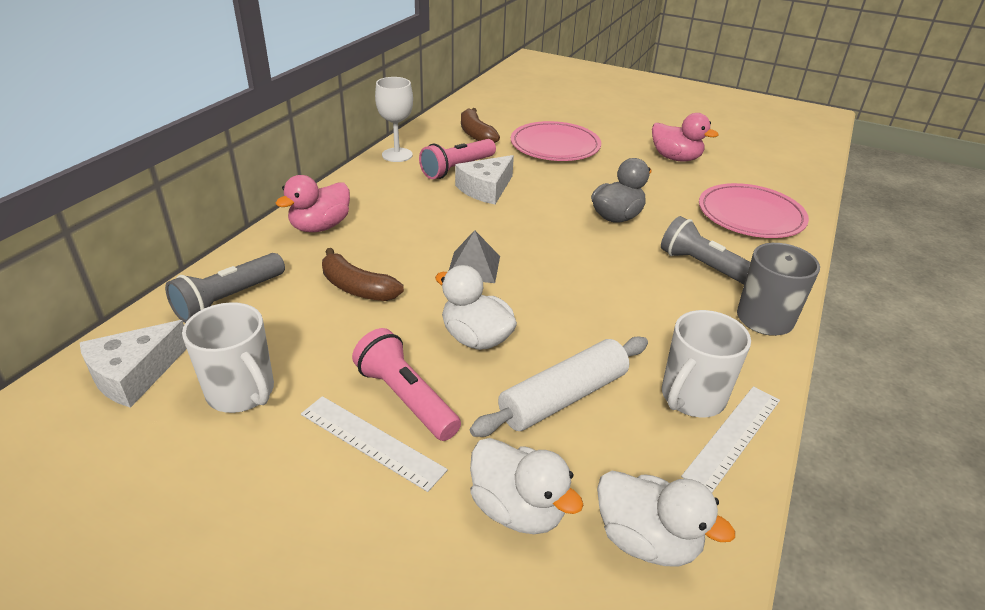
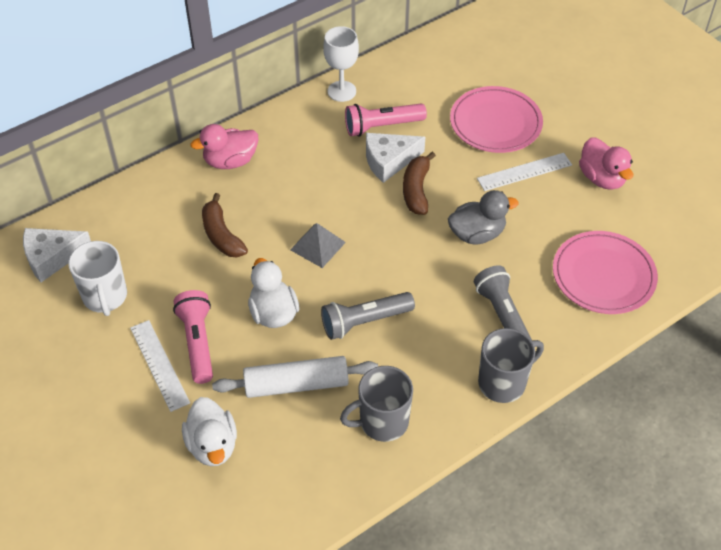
camera: 30 degrees right, 15 degrees up
(228, 299) = (132, 213): grey flashlight -> grey flashlight (364, 321)
(476, 134) = (432, 83): brown banana -> brown banana (416, 190)
(646, 540) = (270, 497): white duck -> none
(691, 397) = (382, 422): white mug -> grey mug
(733, 436) = (383, 461): white ruler -> white ruler (524, 172)

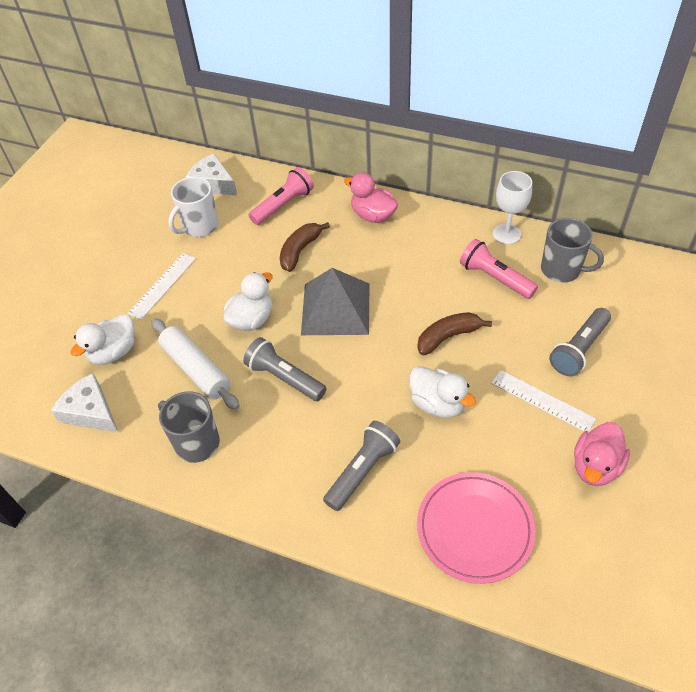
camera: 60 degrees right, 0 degrees up
(198, 342) = (195, 294): pink flashlight -> pink flashlight (283, 205)
(317, 246) = (335, 308): grey pyramid -> grey pyramid, size x1.80
(389, 161) = (462, 303): white cheese -> white cheese (90, 412)
(477, 234) = (438, 404): grey duck -> white duck
(495, 123) = (579, 349): pink plate -> grey flashlight
(503, 382) = (291, 508): grey mug -> grey mug (562, 270)

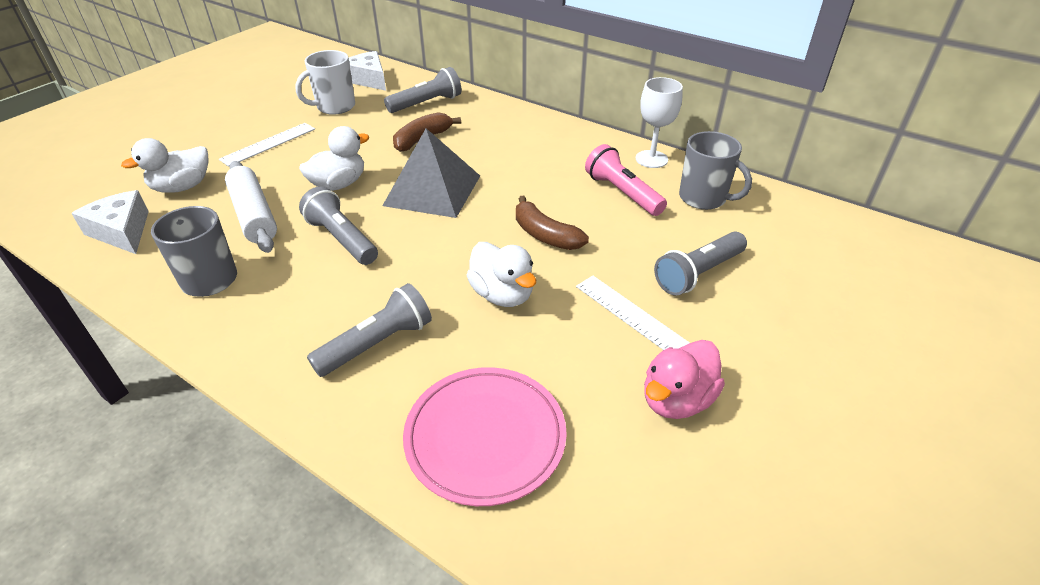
camera: 10 degrees right, 10 degrees down
(283, 205) = (427, 103): pink flashlight -> grey flashlight
(373, 215) = (513, 124): pink duck -> none
(448, 337) = (545, 235): brown banana -> brown banana turned 120 degrees counterclockwise

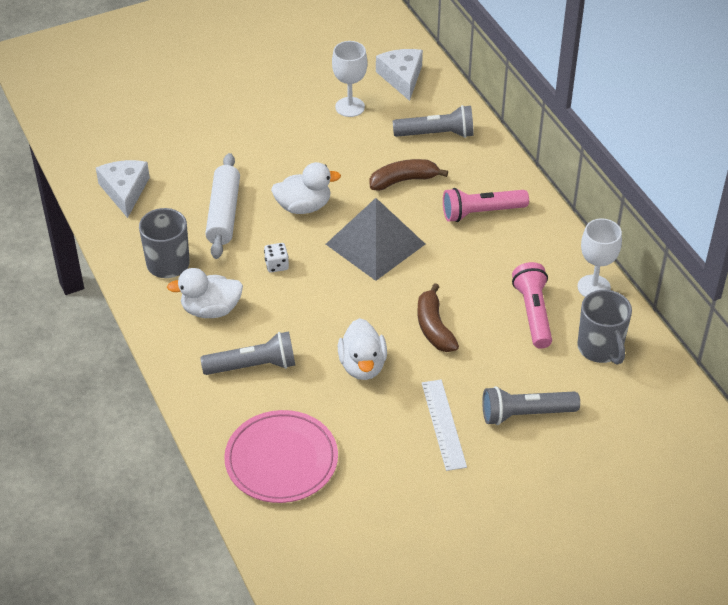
camera: 30 degrees right, 5 degrees up
(182, 187) = (183, 160): white duck -> white duck (211, 310)
(268, 144) = (270, 135): white ruler -> none
(335, 107) = (350, 107): white mug -> white goblet
(342, 239) = (276, 265): grey flashlight -> white dice
(510, 140) = (481, 212): none -> pink flashlight
(676, 400) = (420, 495): pink duck -> none

